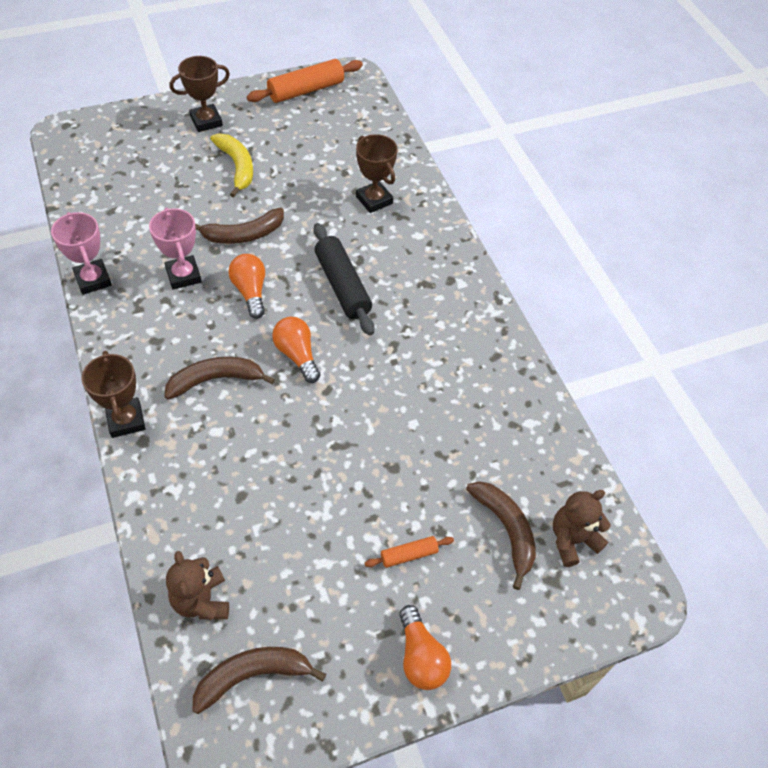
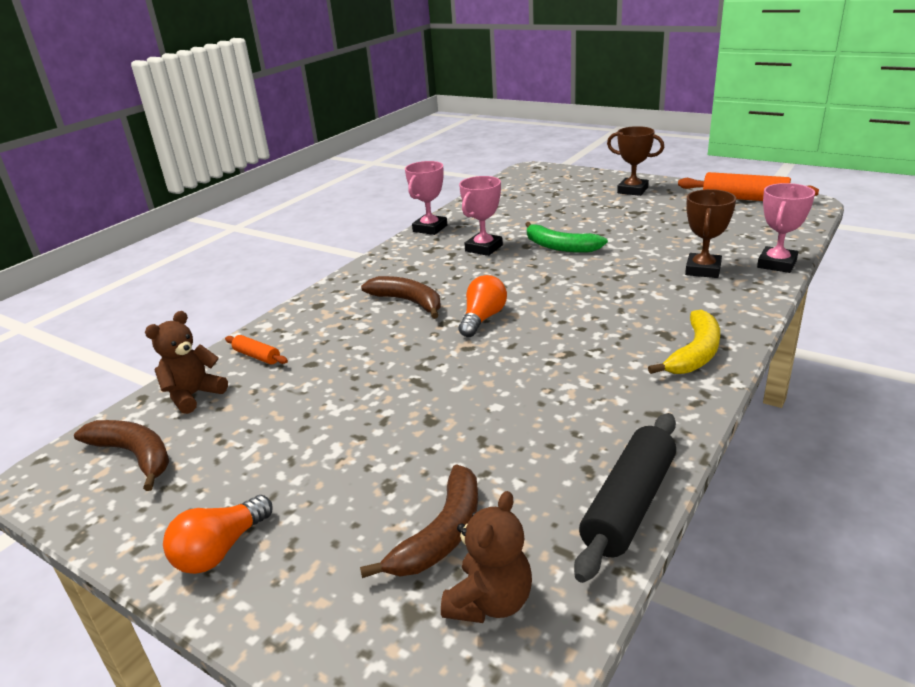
camera: 60 degrees right, 25 degrees down
(126, 420) = (328, 291): brown trophy -> none
(237, 167) = (616, 216): yellow banana -> yellow banana (694, 353)
(243, 234) = (559, 247): brown banana -> green banana
(250, 292) = (511, 274): orange light bulb -> none
(342, 286) = (586, 301): black rolling pin -> black rolling pin (629, 505)
(409, 555) = (339, 480): orange rolling pin -> orange rolling pin (257, 356)
(410, 165) = (777, 264): none -> pink trophy
(572, 540) = (490, 601): brown teddy bear -> brown teddy bear turned 90 degrees clockwise

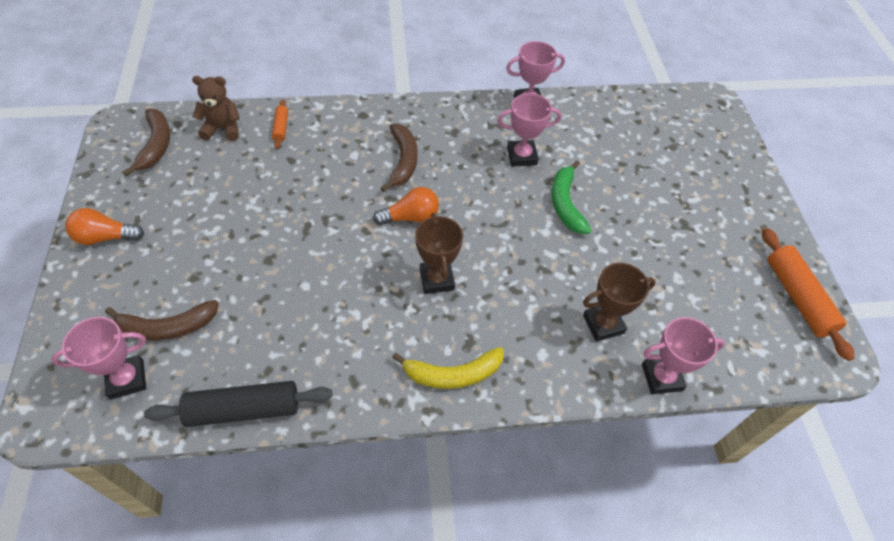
camera: 45 degrees right, 25 degrees up
(490, 601) = (127, 379): brown teddy bear -> pink trophy
(632, 190) = (733, 199): brown trophy -> brown trophy (437, 279)

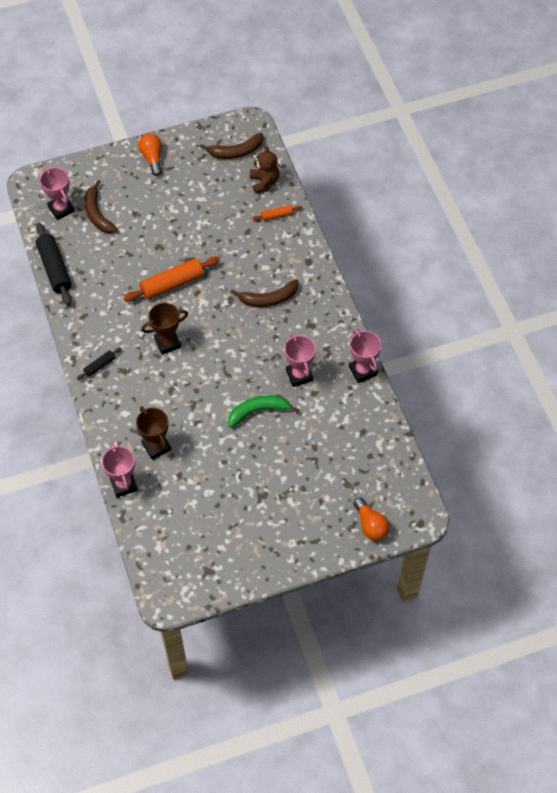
camera: 80 degrees right, 5 degrees up
(410, 217) = (216, 316): orange light bulb -> orange light bulb (370, 525)
(452, 374) = (99, 366): yellow banana -> black rolling pin
(797, 298) = (211, 574): orange rolling pin -> orange rolling pin (172, 284)

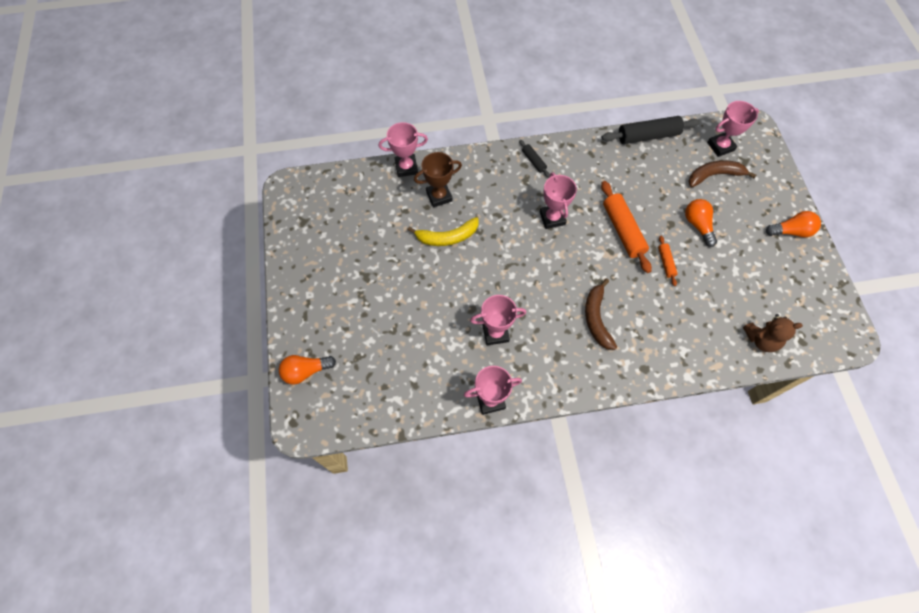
camera: 100 degrees right, 5 degrees up
(157, 226) = (698, 225): none -> orange light bulb
(167, 343) = (552, 218): brown trophy -> pink trophy
(204, 431) = (447, 237): none -> yellow banana
(236, 152) = (806, 316): brown banana -> none
(258, 411) = (459, 287): green banana -> none
(277, 215) = (711, 345): orange rolling pin -> orange rolling pin (666, 263)

